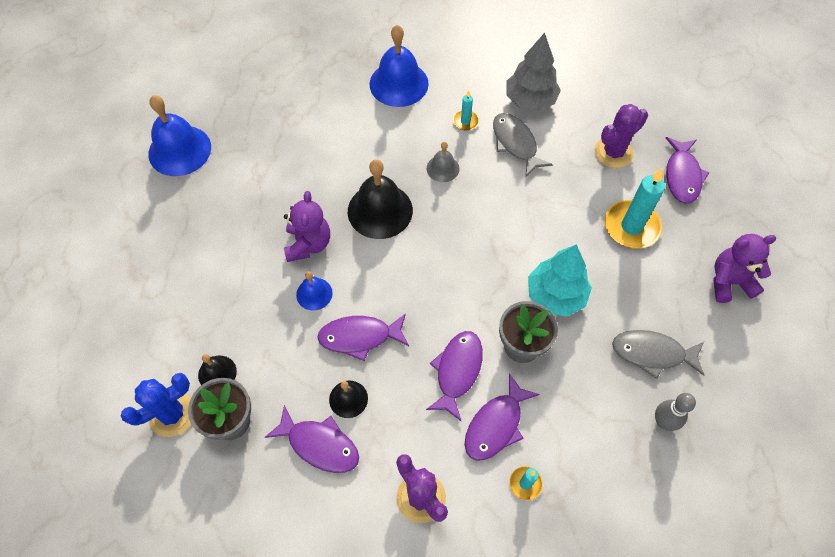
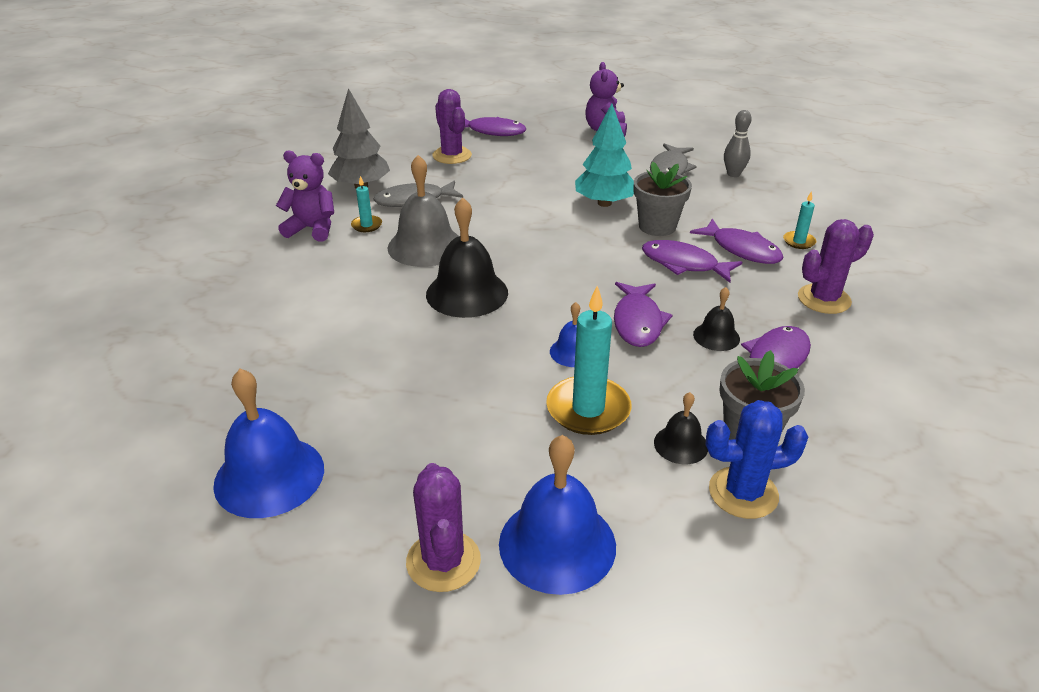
camera: 80 degrees left, 25 degrees down
(117, 250) = (443, 561): none -> purple cactus
(172, 414) = (743, 493): blue cactus -> blue cactus turned 75 degrees counterclockwise
(308, 244) = (497, 351): purple teddy bear -> purple teddy bear (312, 229)
(399, 83) = (279, 262): blue bell -> blue bell (557, 544)
(443, 168) = (425, 246): grey bell -> grey bell, size x1.92
(631, 226) = (538, 159): turquoise candle -> turquoise candle (588, 409)

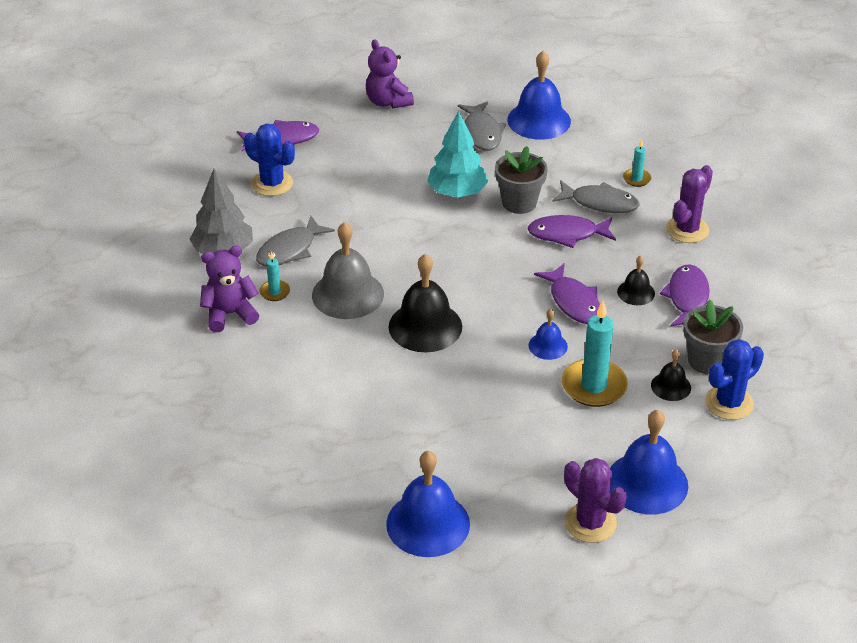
camera: 30 degrees left, 5 degrees up
(452, 155) = (272, 183): purple cactus -> blue cactus
(733, 174) = (539, 120): grey bowling pin -> blue bell
(741, 249) = (600, 203): purple fish -> grey fish

